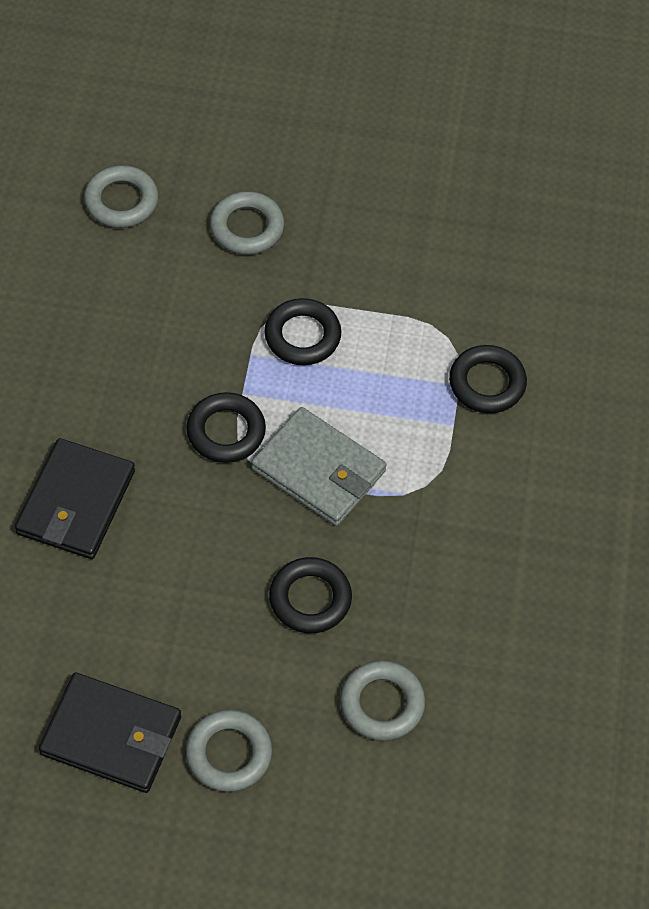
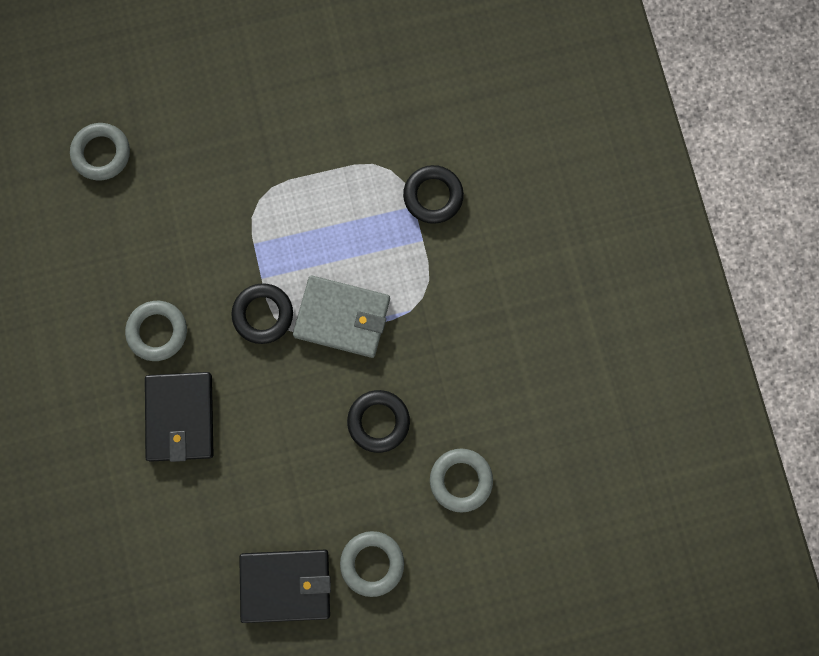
camera: 20 degrees left, 20 degrees up
(247, 227) = (205, 137): grey ring -> grey ring (157, 332)
(302, 336) = (285, 212): black ring -> none

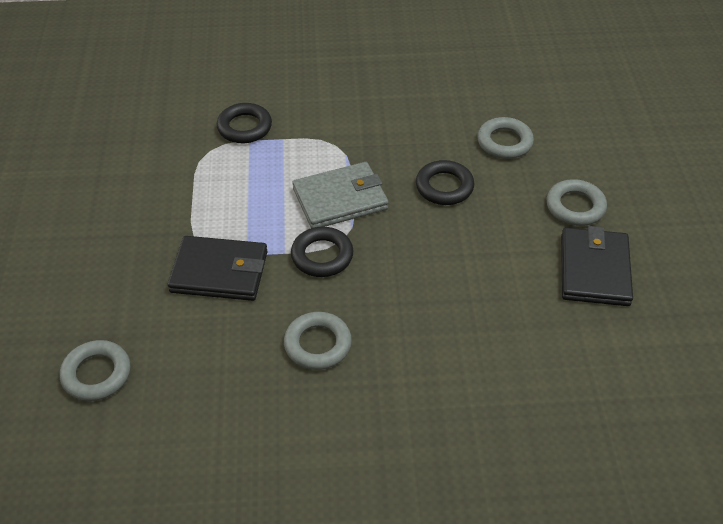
camera: 80 degrees left, 30 degrees down
(180, 417) = (415, 335): black wallet -> black wallet (219, 272)
(342, 317) = (340, 199): grey wallet -> grey wallet turned 45 degrees clockwise

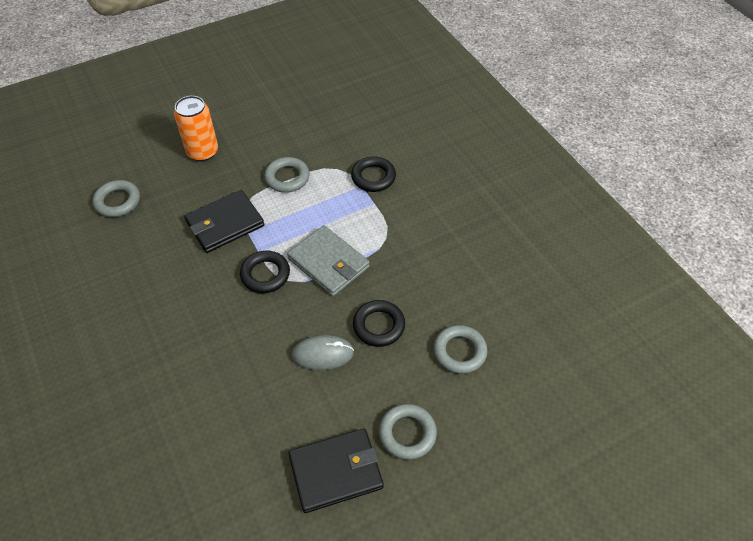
camera: 65 degrees right, 5 degrees up
(79, 262) = (202, 152): none -> orange can
(219, 272) = (225, 224): black wallet -> black wallet turned 75 degrees clockwise
(317, 344) = (181, 304): grey ring -> grey ring (287, 178)
(455, 239) = (322, 354): none -> grey mouse

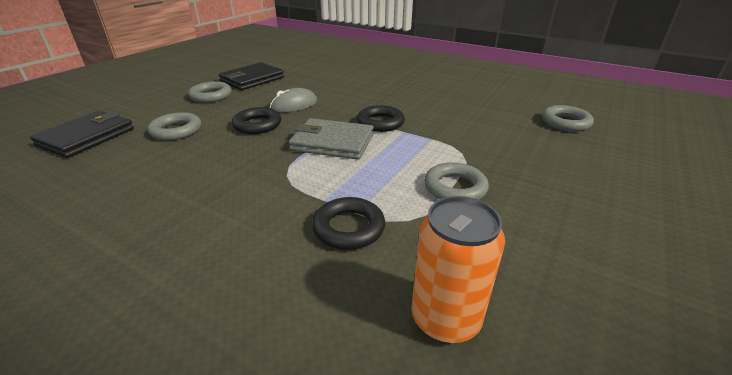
camera: 150 degrees right, 20 degrees down
(202, 152) = (580, 177): orange can -> orange can (445, 318)
(225, 224) = (458, 137): black wallet -> black wallet (87, 137)

